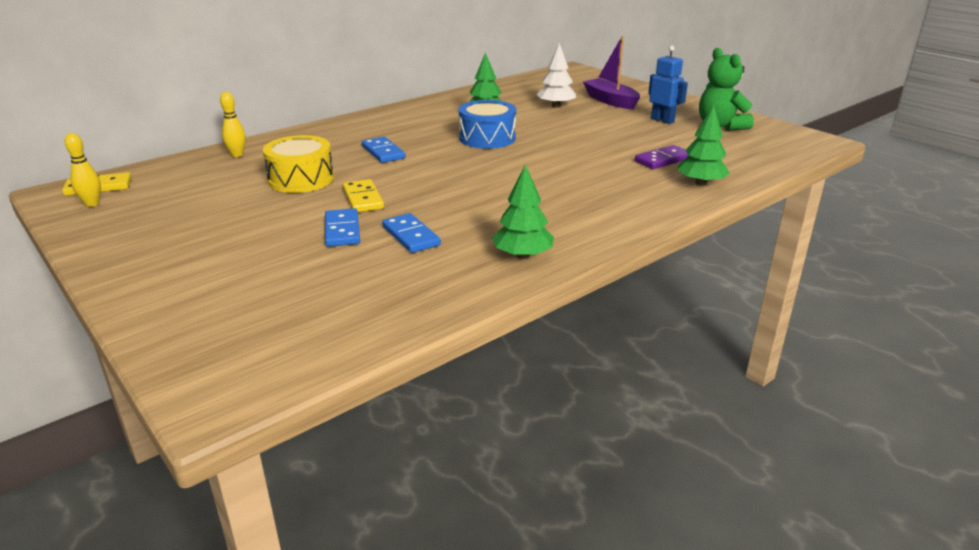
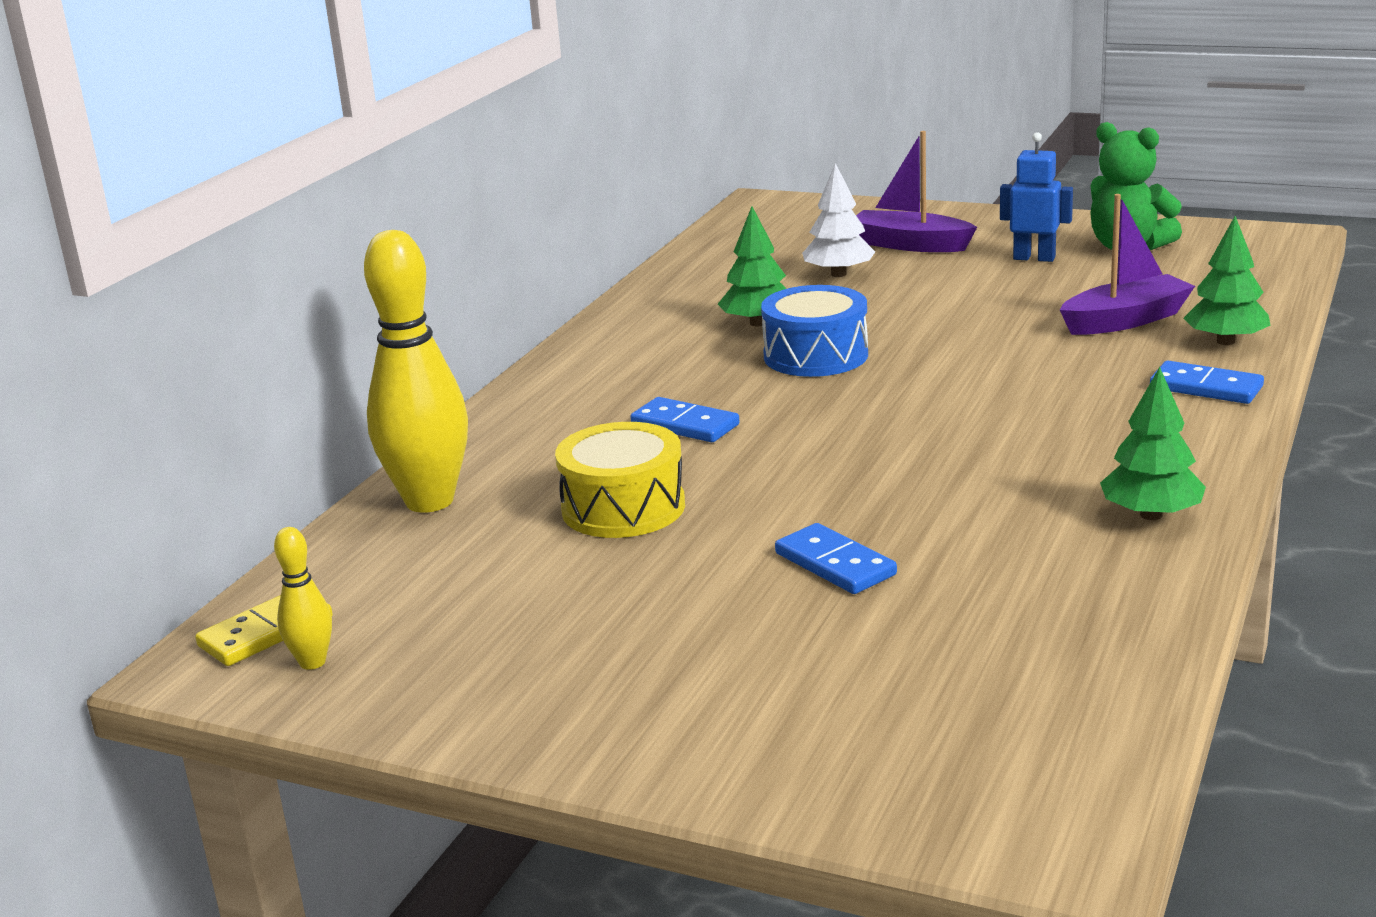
camera: 25 degrees left, 5 degrees down
(237, 155) = (429, 501): yellow bowling pin -> yellow bowling pin, size x2.19
(363, 199) = (782, 507): yellow domino -> none
(411, 236) = (952, 539): blue domino -> blue domino (1206, 387)
(663, 160) = (1125, 320): purple domino -> purple boat

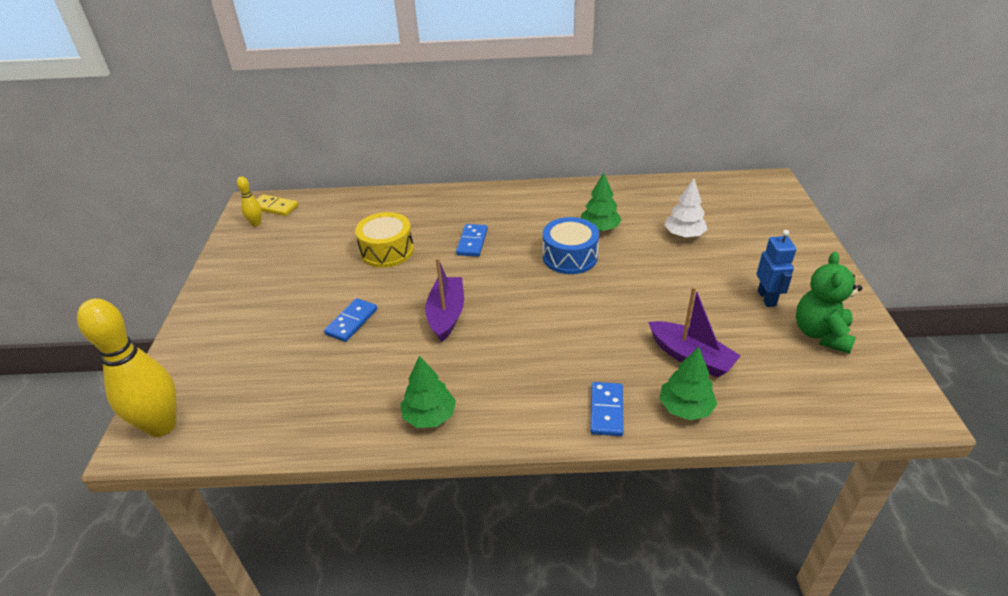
camera: 65 degrees right, 15 degrees up
(429, 501) = (378, 204): yellow bowling pin -> yellow bowling pin (161, 425)
(910, 245) = (749, 247): purple boat -> purple boat (446, 315)

